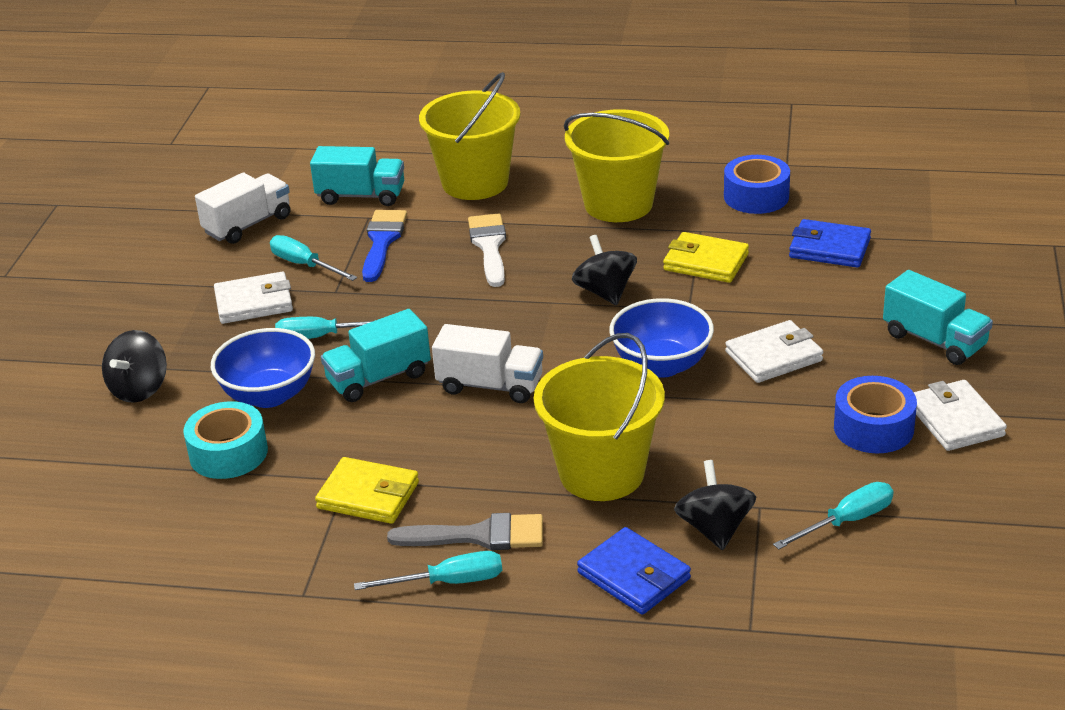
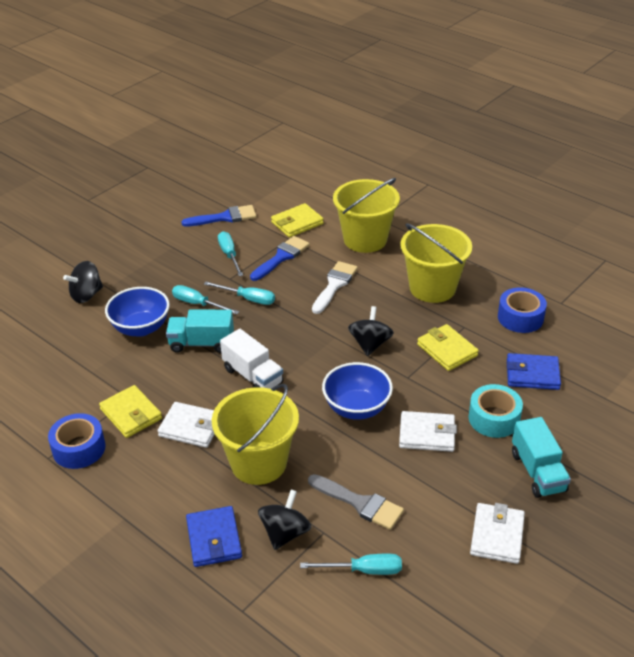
camera: 30 degrees right, 5 degrees up
(228, 453) = (91, 354): turquoise tape -> turquoise tape (494, 418)
(248, 225) = (224, 217): white truck -> blue brush
(254, 302) = (184, 267): white wallet -> white wallet (191, 427)
(361, 196) = (297, 223): turquoise truck -> yellow wallet
(448, 582) = (119, 489): turquoise screwdriver -> turquoise screwdriver (248, 299)
(478, 536) = (160, 468): grey brush -> grey brush (360, 503)
(829, 248) = (532, 374): blue wallet -> blue wallet turned 45 degrees counterclockwise
(873, 428) = (440, 514): blue tape -> blue tape (79, 448)

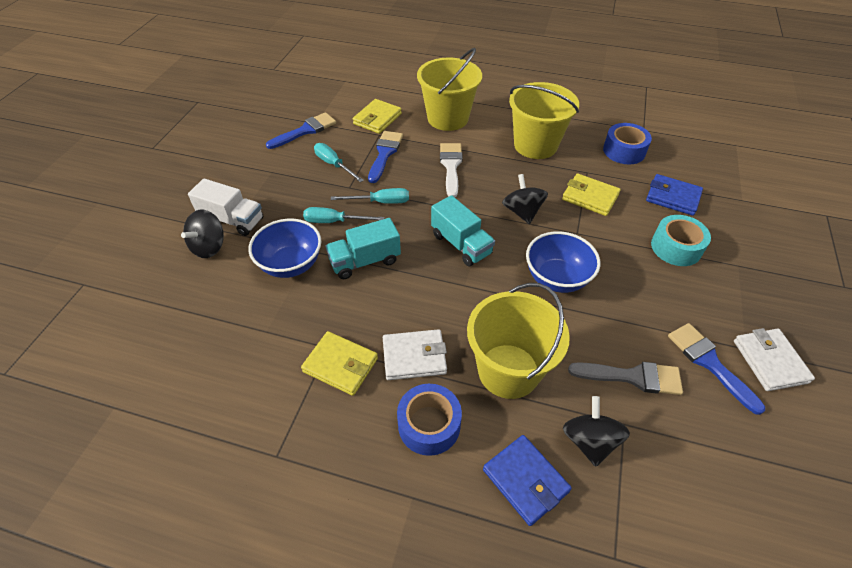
camera: 25 degrees left, 10 degrees up
(79, 448) = (307, 429): blue tape -> blue tape (429, 425)
(253, 376) = (438, 279): white truck -> white truck (232, 220)
(363, 570) = (691, 451): turquoise screwdriver -> none
(427, 434) = (635, 282): white wallet -> none
(438, 517) = (709, 363): none -> blue brush
(532, 374) = (672, 197): blue wallet -> blue wallet turned 45 degrees clockwise
(537, 472) = (749, 285): turquoise truck -> turquoise truck (461, 244)

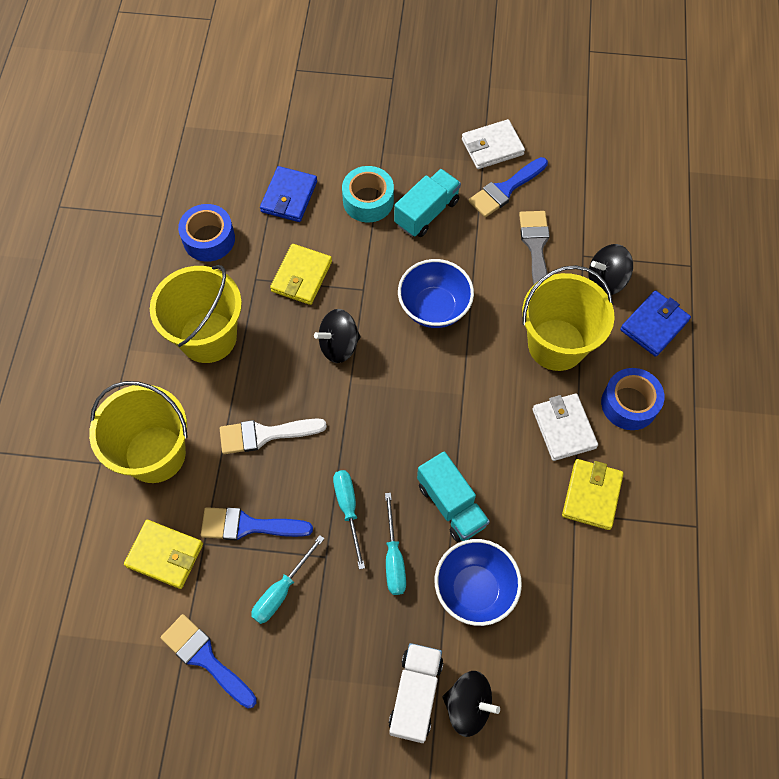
camera: 100 degrees left, 15 degrees up
(461, 244) = (404, 405): turquoise truck -> turquoise truck (427, 212)

